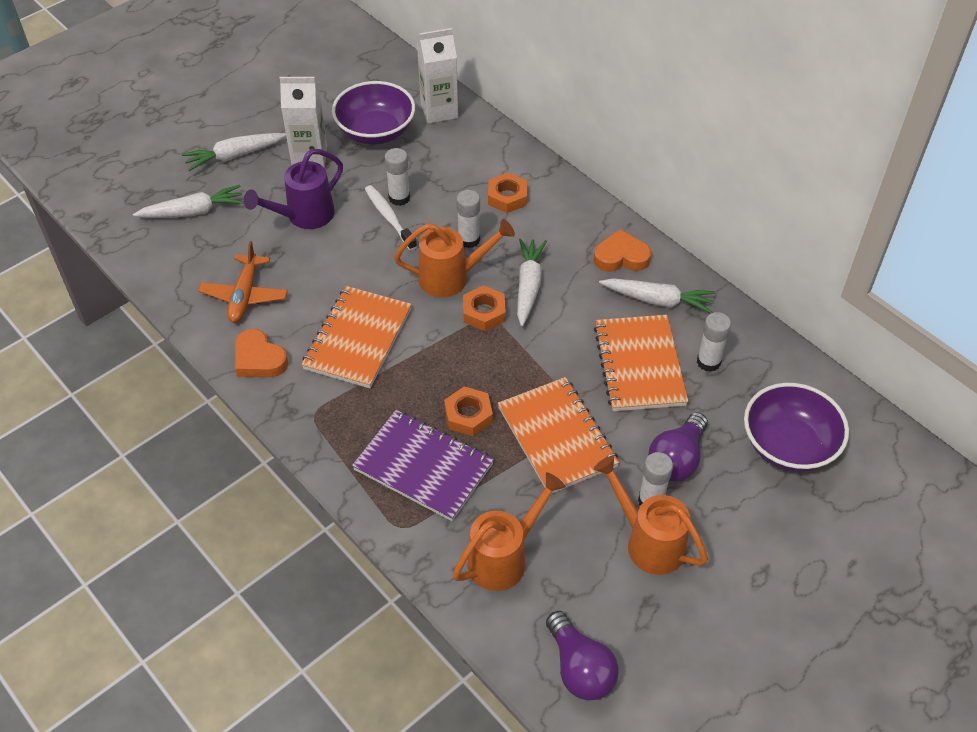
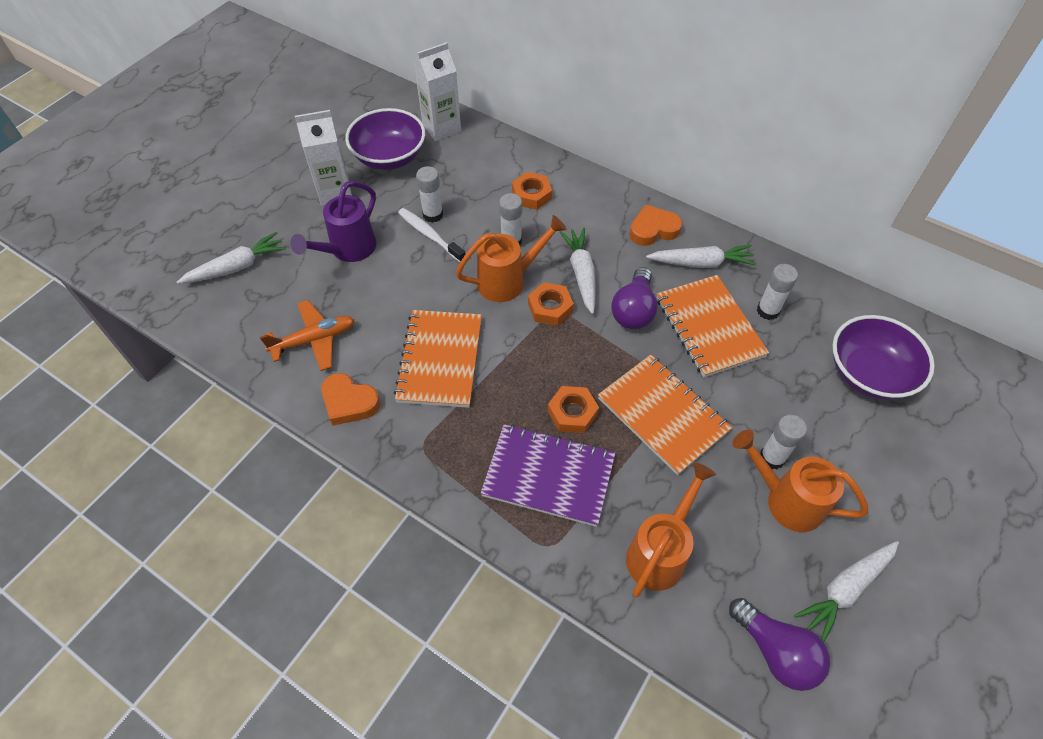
camera: 15 degrees left, 5 degrees up
(234, 156) = (261, 205): white carrot -> white carrot (845, 590)
(244, 295) = (314, 340): orange plane -> orange plane turned 105 degrees counterclockwise
(677, 459) = (778, 410): purple light bulb -> purple light bulb (633, 310)

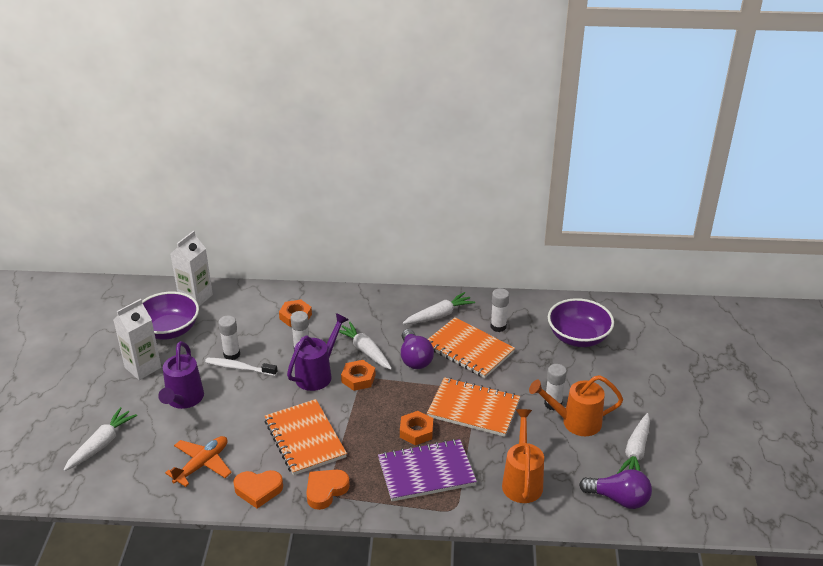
camera: 30 degrees left, 20 degrees down
(507, 281) = (317, 374): orange watering can -> purple watering can
(653, 229) = (394, 307): orange heart -> orange heart (326, 490)

